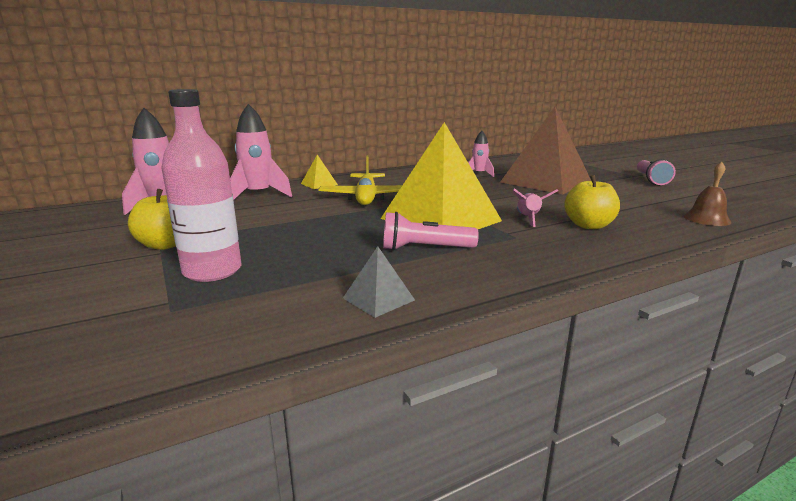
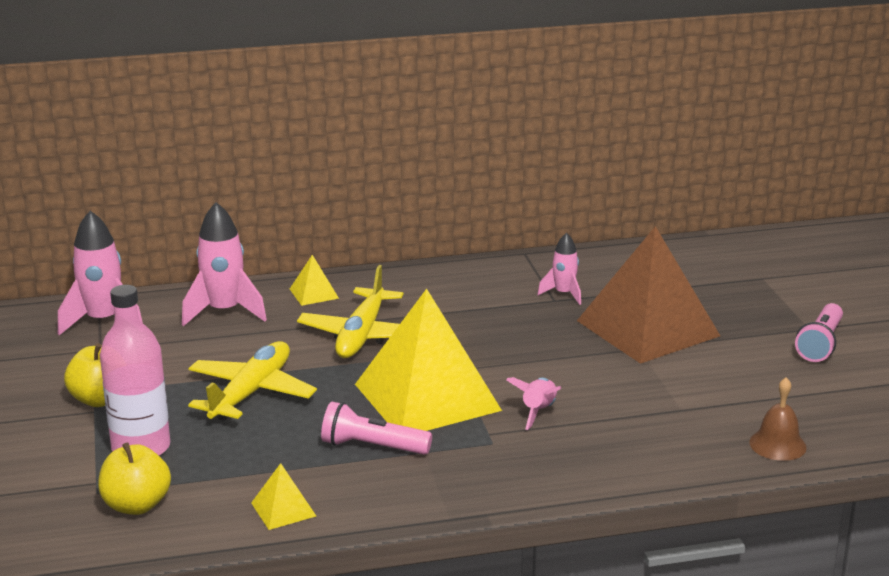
camera: 15 degrees right, 5 degrees up
(301, 229) = (251, 392): none -> yellow plane
(378, 299) = (283, 509): grey pyramid -> yellow pyramid
(588, 225) = (603, 435): yellow apple -> yellow apple (136, 505)

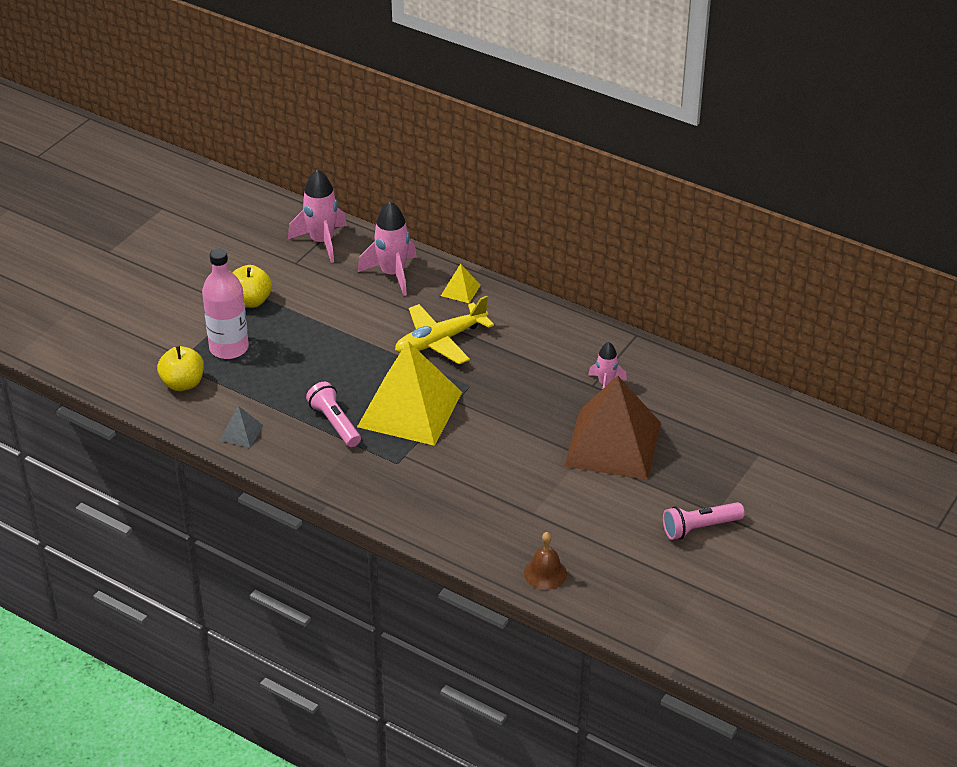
camera: 45 degrees right, 15 degrees up
(251, 392) = (327, 345): yellow plane -> none
(283, 509) = (241, 432): yellow pyramid -> grey pyramid
(538, 411) = (452, 460): pink rocket -> none

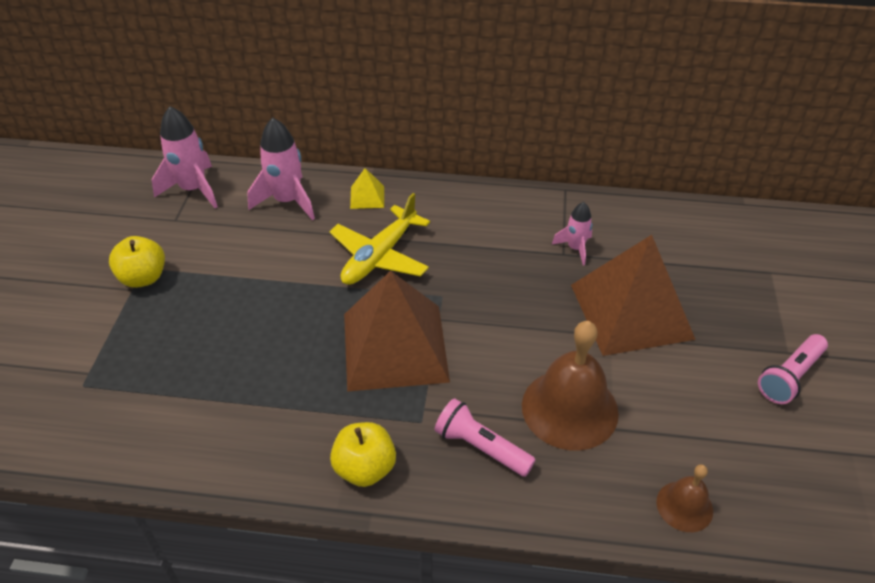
camera: 25 degrees left, 5 degrees up
(183, 383) = (102, 410): yellow apple -> yellow apple (365, 468)
(229, 348) = (142, 343): pink bottle -> none
(241, 432) = (208, 452): grey pyramid -> none
(335, 423) = (319, 396): pink flashlight -> pink flashlight (481, 447)
(410, 409) = (395, 347): yellow pyramid -> brown pyramid
(510, 491) = (569, 408): none -> brown bell

